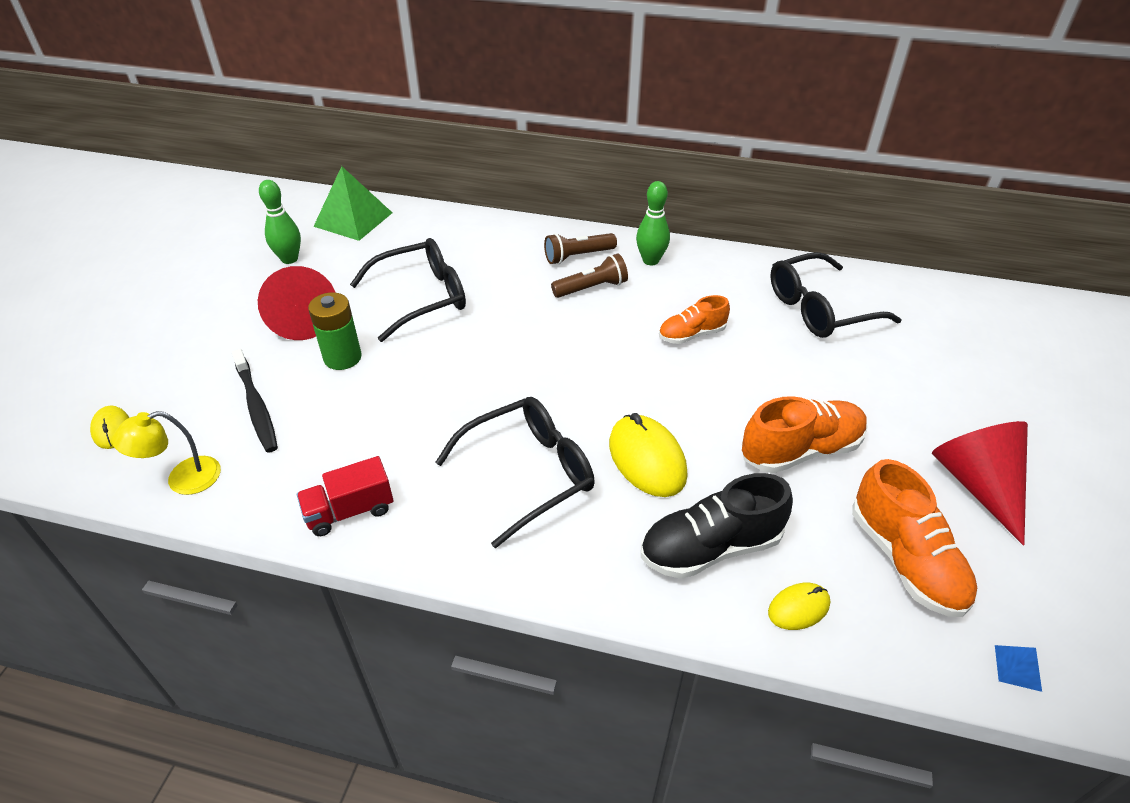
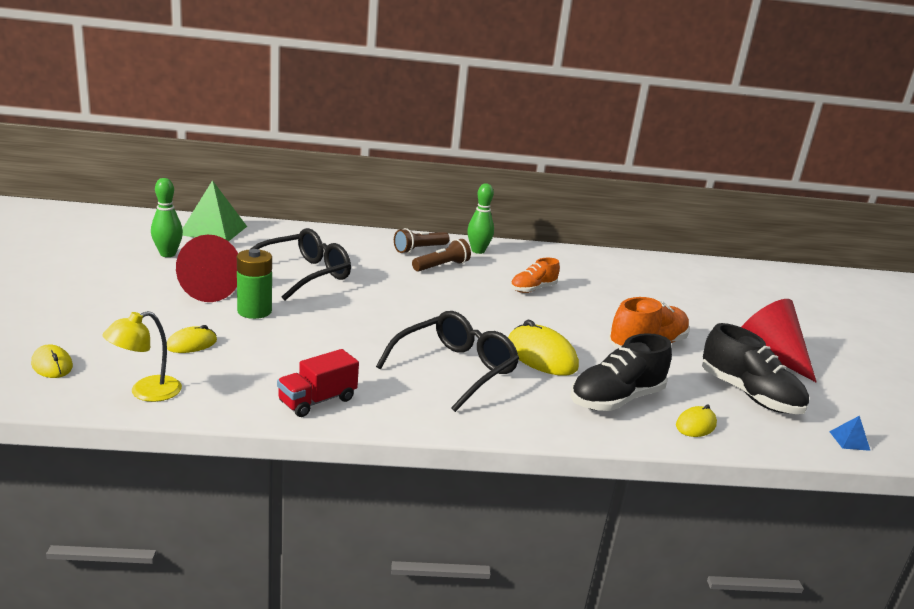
camera: 20 degrees left, 20 degrees down
(256, 407) = (191, 344): black toothbrush -> yellow mouse
(819, 309) = (614, 273): black glasses -> none
(905, 559) = (749, 395): orange shoe -> black shoe

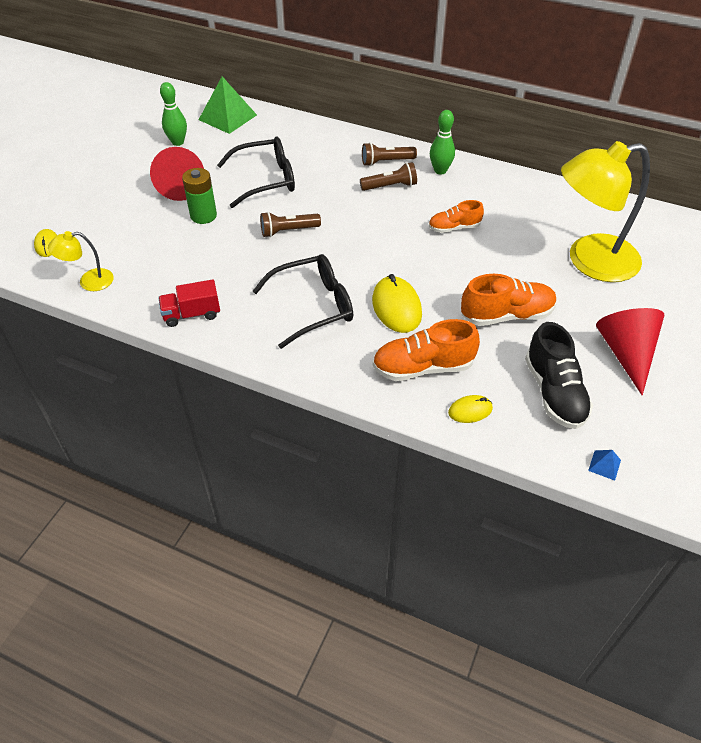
camera: 30 degrees right, 25 degrees up
(191, 344) = (141, 242): yellow mouse -> none
(367, 312) = (288, 231): none -> brown flashlight
(616, 399) = (423, 367): black shoe -> orange shoe
(671, 297) = (589, 261): none -> yellow lamp

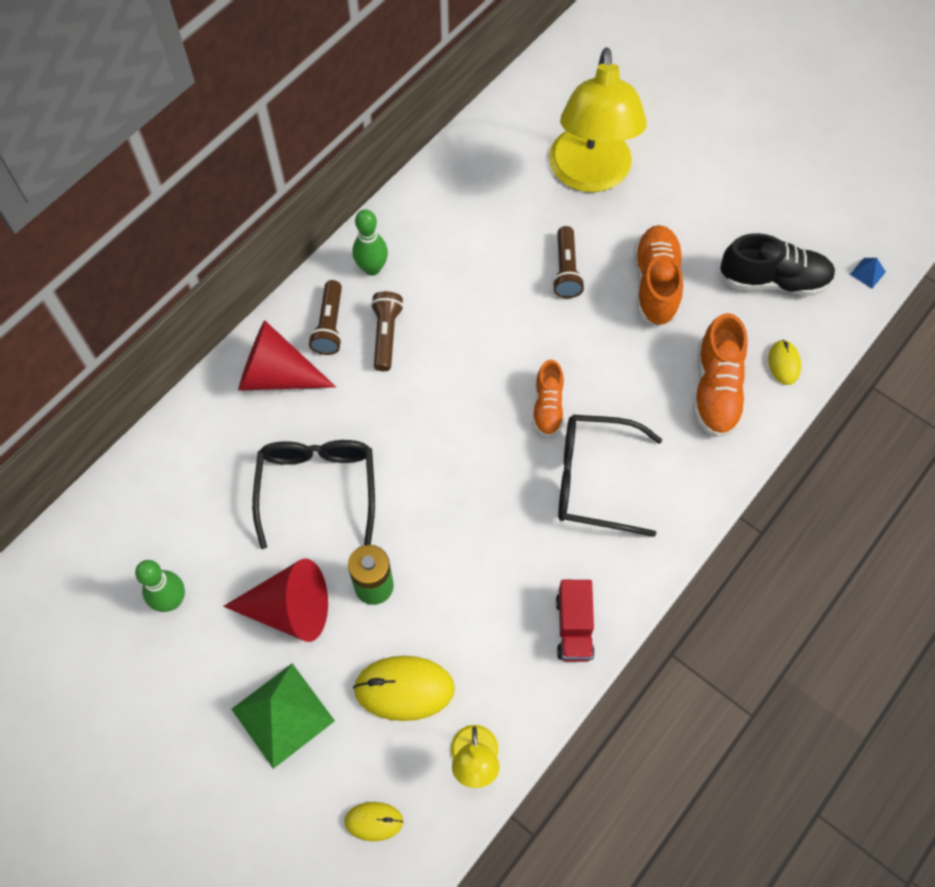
camera: 75 degrees left, 15 degrees up
(227, 117) = (129, 515): green pyramid -> green pyramid (283, 715)
(288, 231) = (442, 480): brown flashlight -> brown flashlight (566, 270)
(313, 306) = (594, 480): black glasses -> black glasses turned 75 degrees counterclockwise
(396, 307) = (617, 390): yellow mouse -> yellow mouse (404, 688)
(454, 228) = (493, 288): orange shoe -> orange shoe (548, 407)
(626, 353) = (734, 199): red cone -> red cone (277, 375)

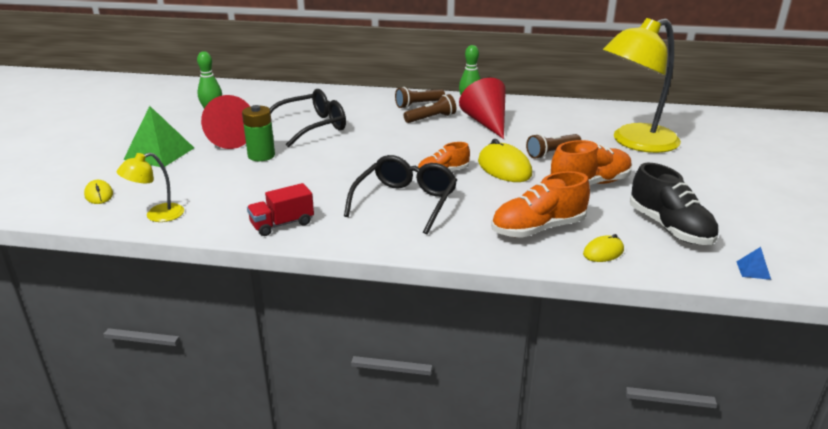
camera: 60 degrees right, 35 degrees down
(277, 375) = (371, 101): red cone -> red cone (486, 123)
(404, 688) = (197, 181): yellow mouse -> yellow mouse (504, 168)
(594, 480) = (405, 202): black glasses -> black glasses turned 45 degrees clockwise

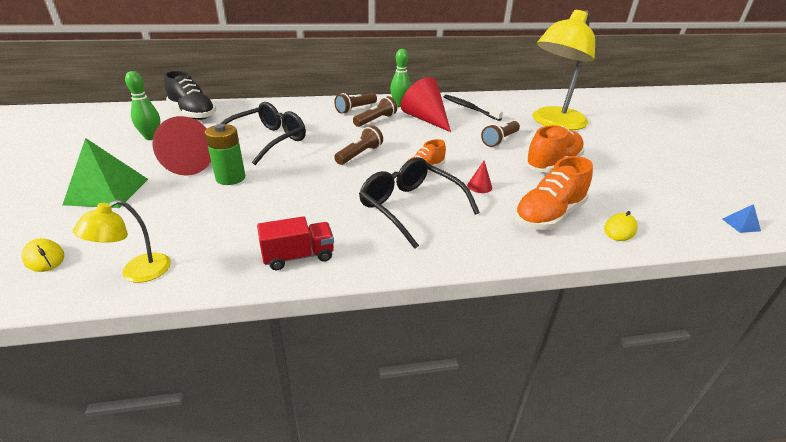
camera: 20 degrees left, 5 degrees up
(282, 224) = (298, 256): red truck -> red truck turned 150 degrees counterclockwise
(391, 149) = (359, 154): none -> brown flashlight
(405, 202) = (410, 207): black glasses -> black glasses turned 45 degrees counterclockwise
(489, 194) = (479, 186): none -> red cone
(504, 168) = (472, 159): yellow mouse -> none
(546, 116) = (469, 108): none -> black toothbrush
(669, 228) = (646, 195): black shoe -> black shoe (192, 113)

